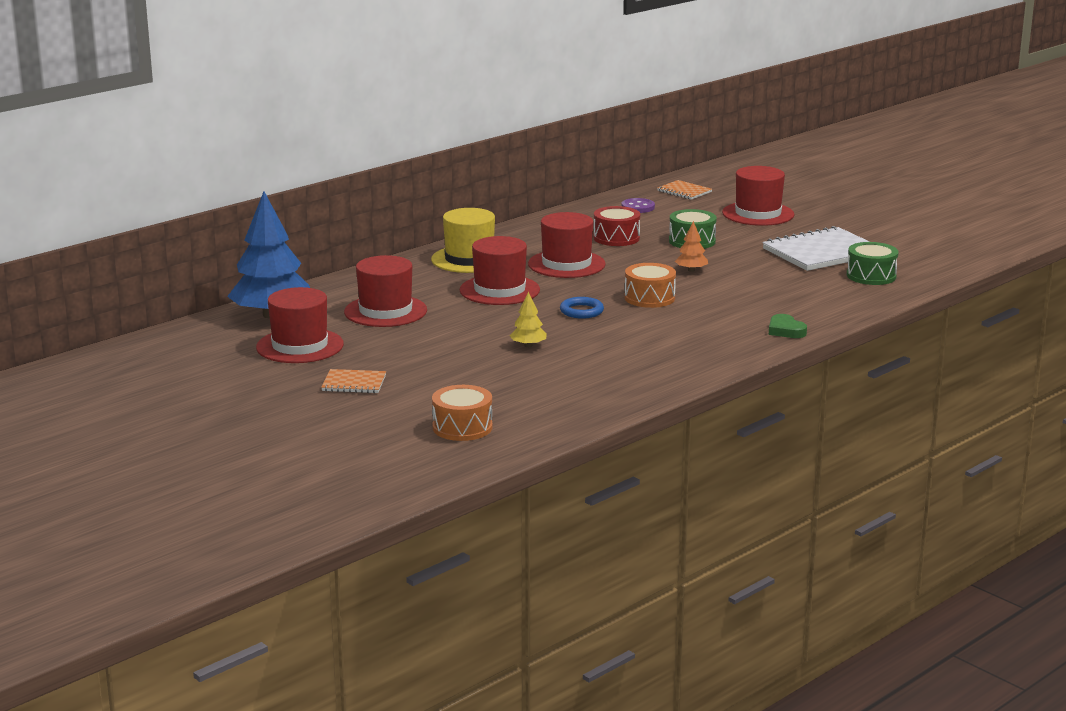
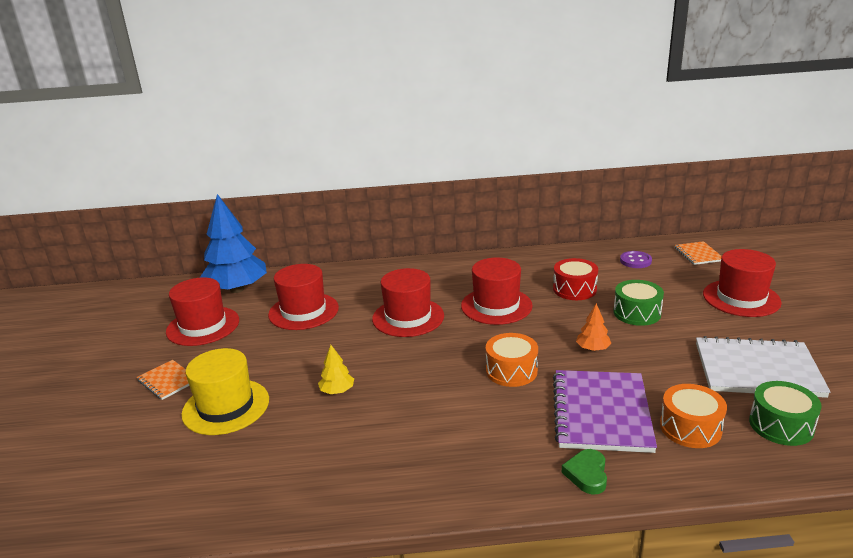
camera: 40 degrees right, 5 degrees up
(462, 427) = (142, 475): orange drum -> orange drum (690, 428)
(469, 259) = (433, 278): yellow hat -> yellow hat (226, 406)
(581, 311) = (434, 365): blue ring -> none
(750, 301) = (601, 413): none -> purple notebook

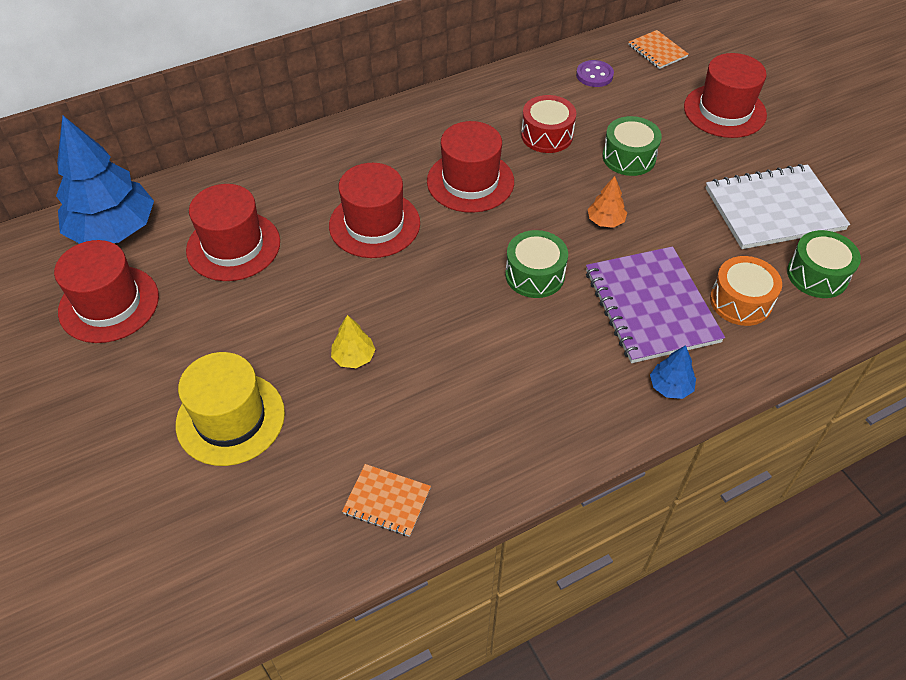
camera: 25 degrees left, 25 degrees up
(167, 381) = (124, 403): orange notebook -> orange notebook (387, 501)
(511, 371) = (535, 275): orange drum -> green drum
(587, 474) = (670, 387): green heart -> blue tree

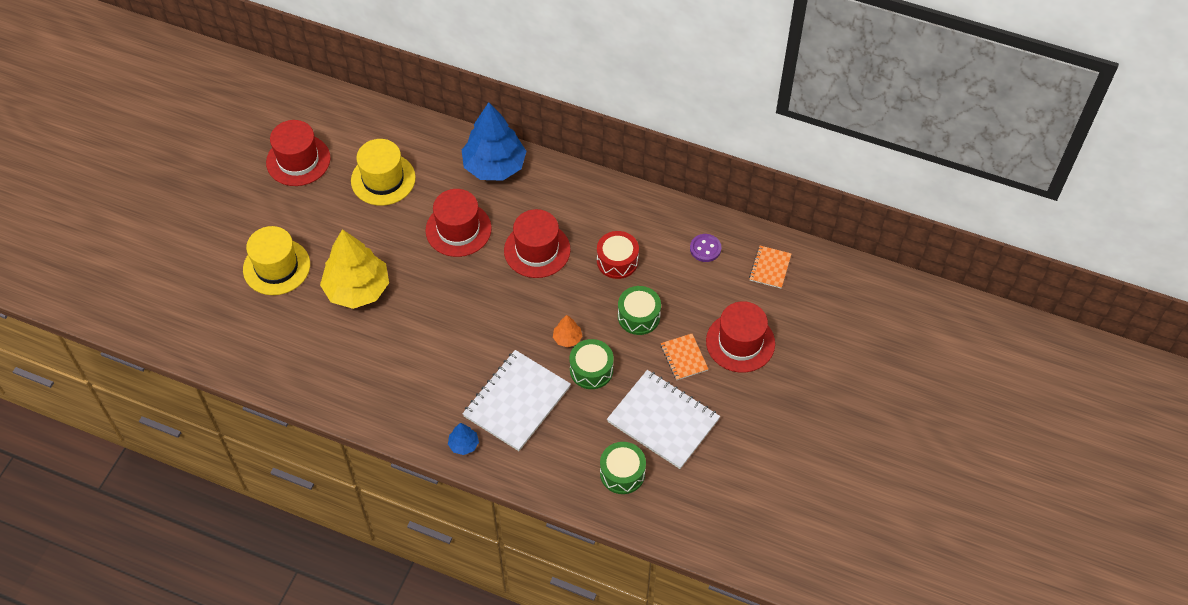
camera: 50 degrees right, 5 degrees up
(113, 230) = (345, 119): blue tree -> blue tree (494, 166)
(233, 246) = (383, 179): red hat -> yellow hat
(354, 357) = (357, 289): yellow tree -> yellow tree, size x2.33
(387, 501) = (285, 365): orange notebook -> orange notebook (684, 357)
(535, 275) = (490, 331): green drum -> green drum (591, 370)
(651, 306) = (517, 402): purple notebook -> white notebook
(740, 301) = (562, 444): orange drum -> none

